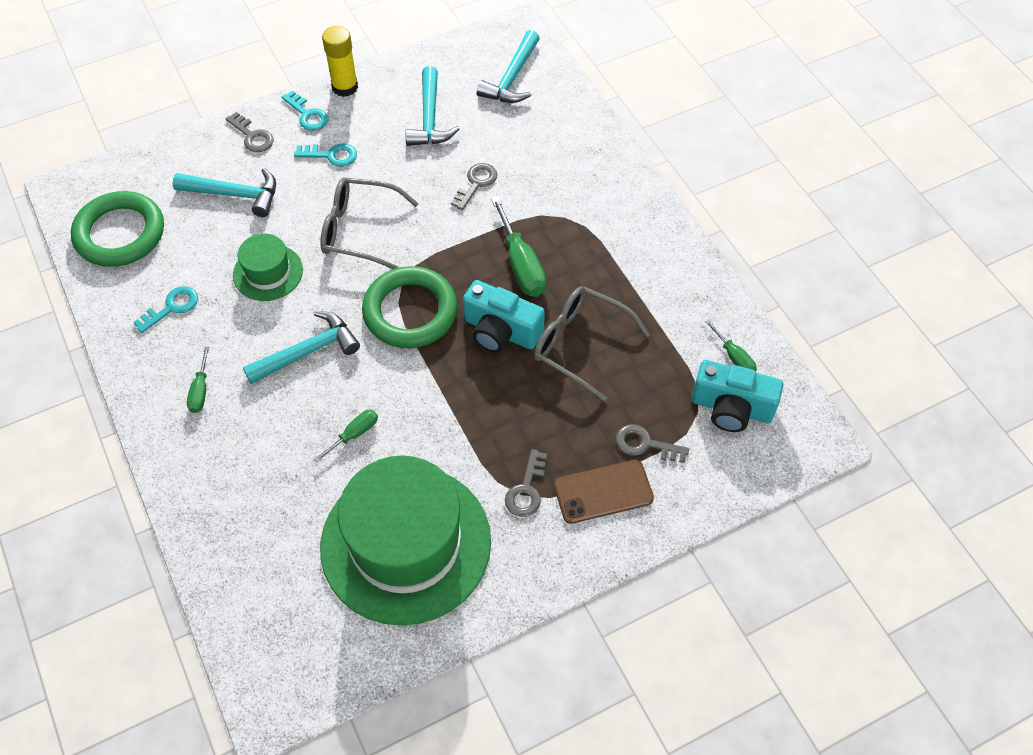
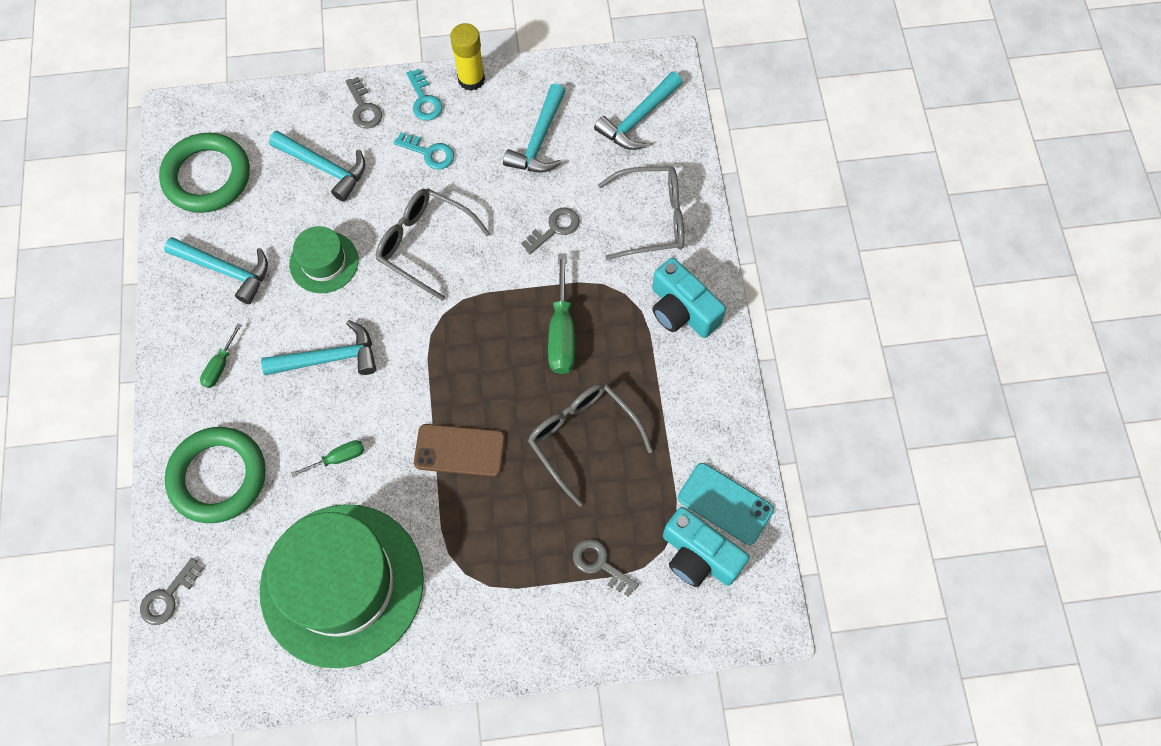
camera: 20 degrees right, 10 degrees up
(172, 307) = (226, 270): turquoise key -> turquoise hammer
(410, 311) = (438, 348): green ring -> green ring (218, 477)
(501, 331) = (513, 398): turquoise camera -> turquoise camera (682, 310)
(526, 490) = (470, 571): grey key -> grey key (167, 597)
(561, 151) = (652, 218): none -> grey glasses
(603, 492) = (540, 599): brown phone -> brown phone (459, 450)
(734, 357) = (725, 503): green screwdriver -> turquoise phone

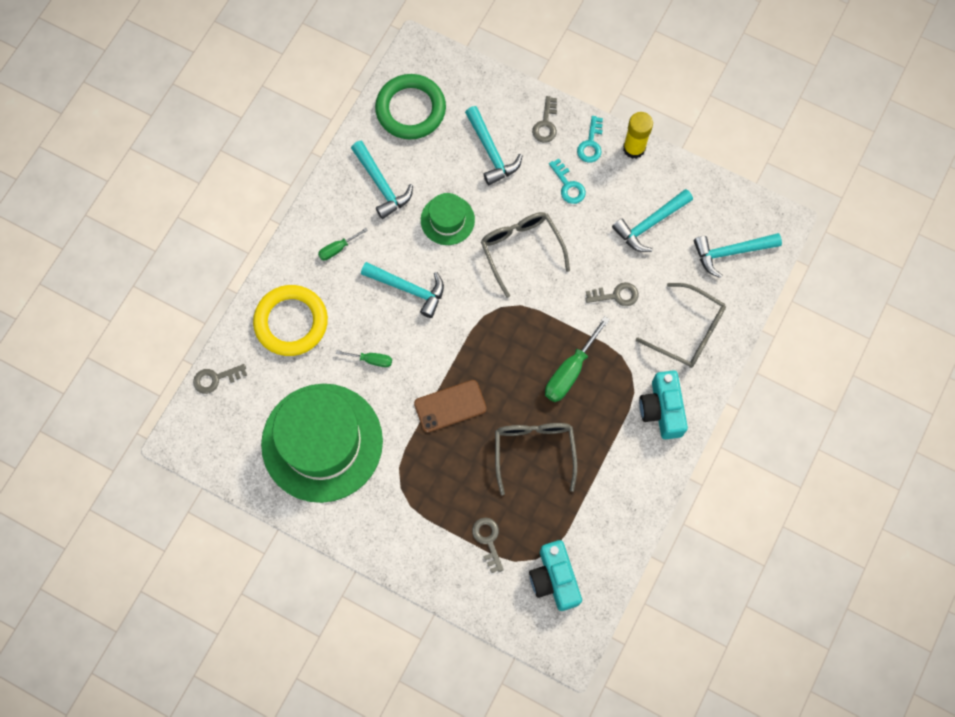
camera: 35 degrees right, 5 degrees up
(218, 477) = (291, 322): green ring -> yellow ring
(459, 450) = (450, 406): brown phone -> brown phone turned 60 degrees counterclockwise
(725, 503) = (596, 557): turquoise phone -> none

